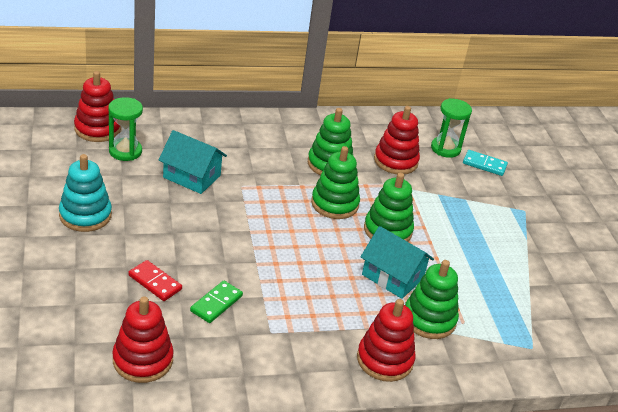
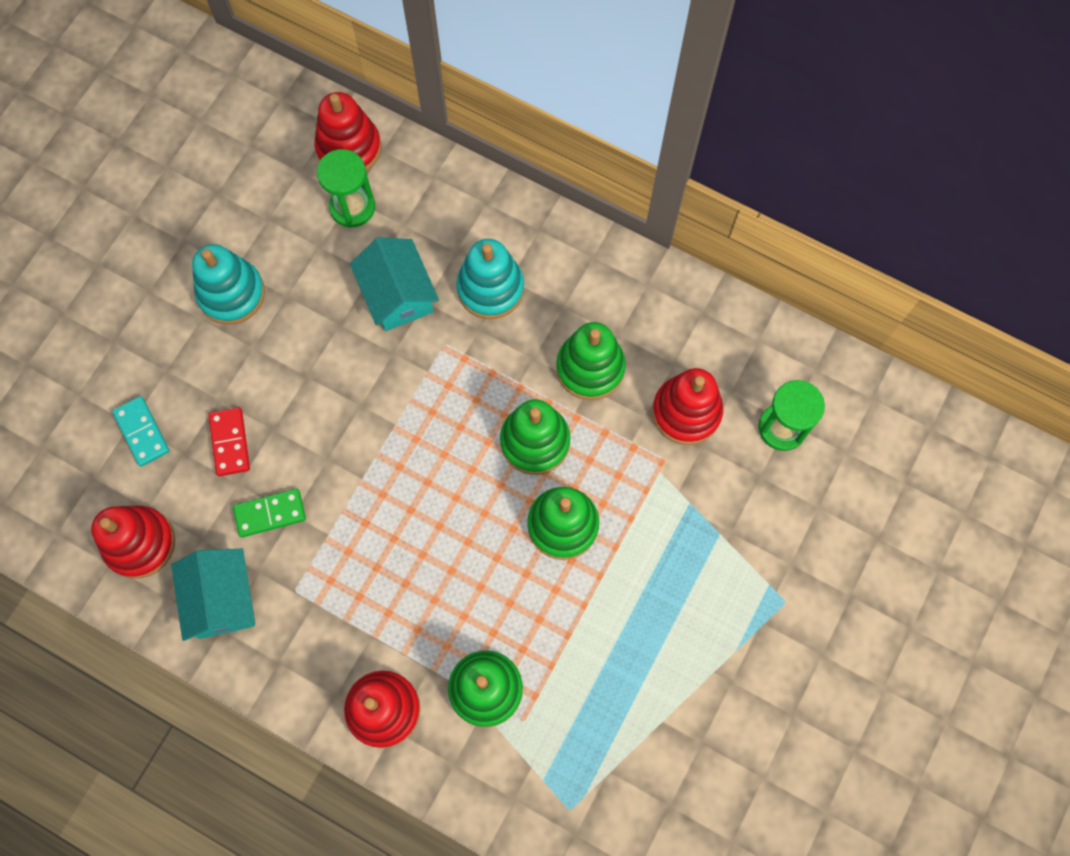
camera: 45 degrees right, 35 degrees up
(242, 154) = (490, 288): none -> turquoise stacking toy
(392, 276) = (501, 600): turquoise house -> turquoise house (222, 599)
(484, 164) = (811, 489): turquoise domino -> turquoise domino (142, 432)

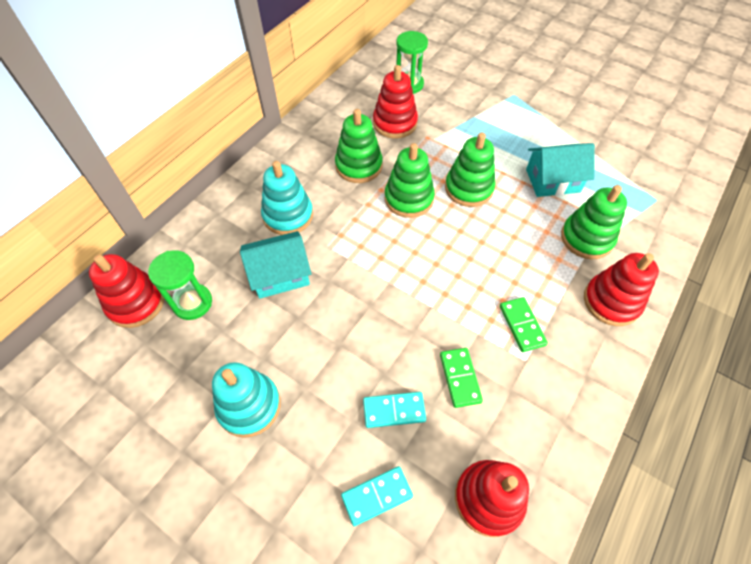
camera: 85 degrees left, 15 degrees down
(222, 599) = (537, 420): turquoise house -> turquoise house (552, 180)
(230, 442) = (394, 410): red domino -> turquoise domino
(342, 589) = (522, 325): none -> green domino

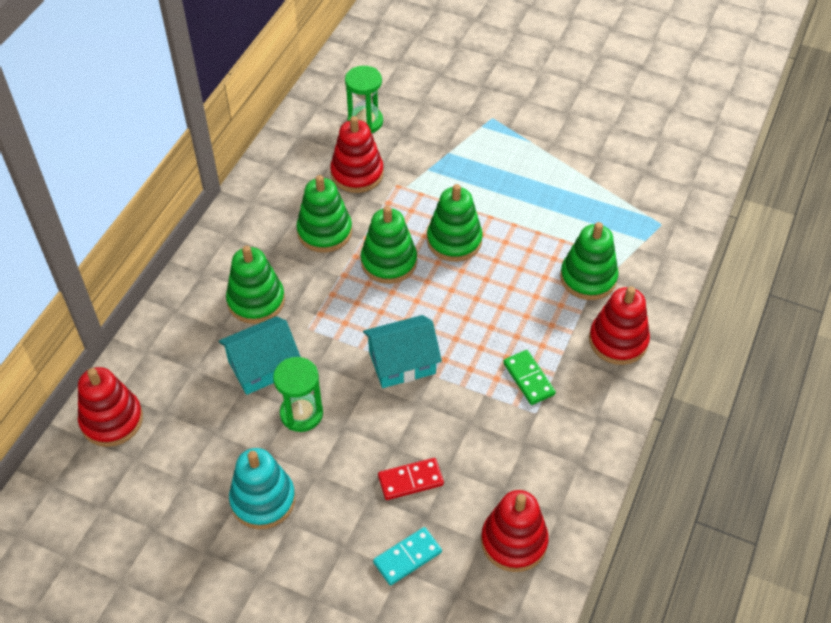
camera: 10 degrees left, 5 degrees down
(192, 303) = (174, 410): green hourglass -> green hourglass (301, 413)
(288, 215) = (256, 301): turquoise stacking toy -> green stacking toy
(394, 410) = (410, 480): turquoise domino -> red domino
(460, 378) = (472, 439): green domino -> none
(552, 180) = (546, 218): turquoise house -> turquoise house (402, 362)

